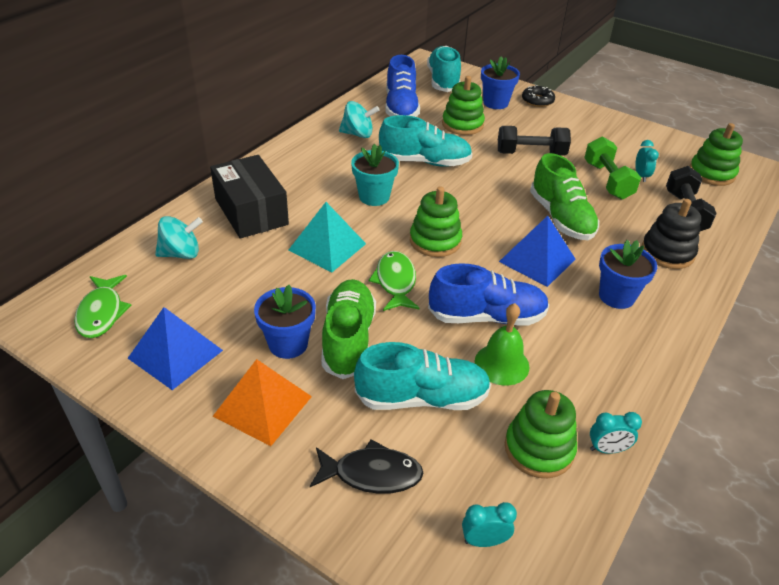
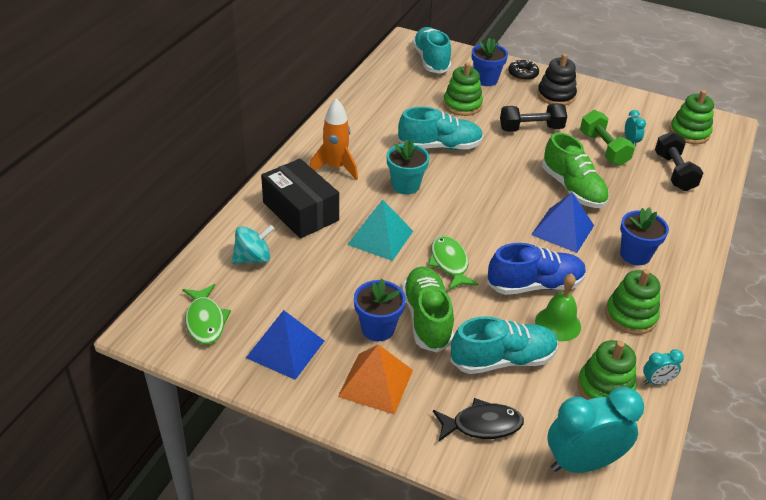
camera: 10 degrees left, 0 degrees up
(305, 172) = (335, 168): none -> orange rocket
(358, 134) = (370, 124): turquoise spinning top -> none
(401, 108) = (401, 93): blue shoe -> none
(435, 241) = (472, 222): green stacking toy -> green stacking toy (630, 316)
(484, 540) = (582, 462): turquoise clock -> turquoise clock, size x2.19
(667, 252) = (667, 211): black stacking toy -> black stacking toy (556, 95)

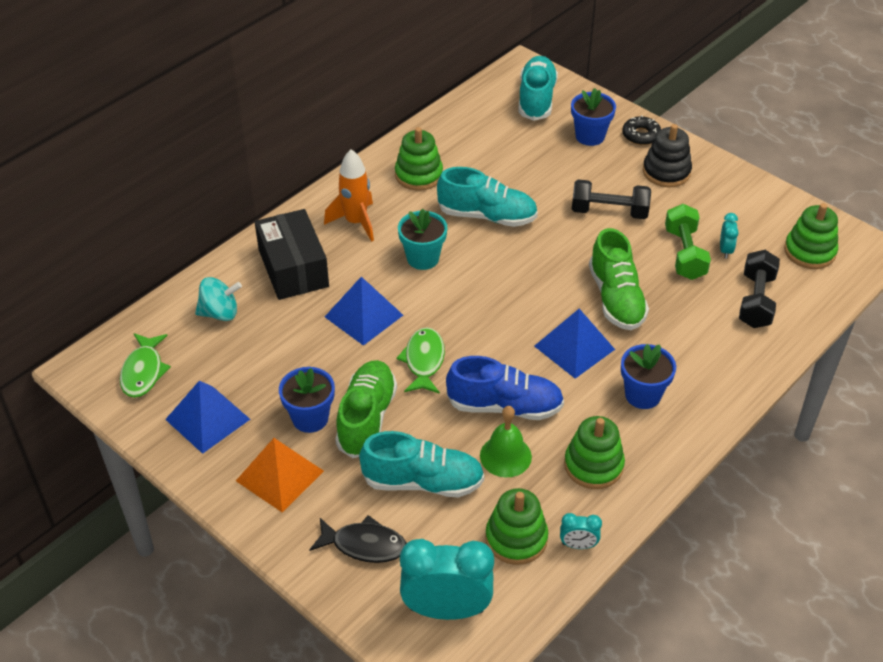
camera: 20 degrees right, 5 degrees up
(380, 237) = (364, 316): turquoise pyramid -> blue pyramid
(462, 105) = (542, 166): green stacking toy -> green stacking toy (419, 175)

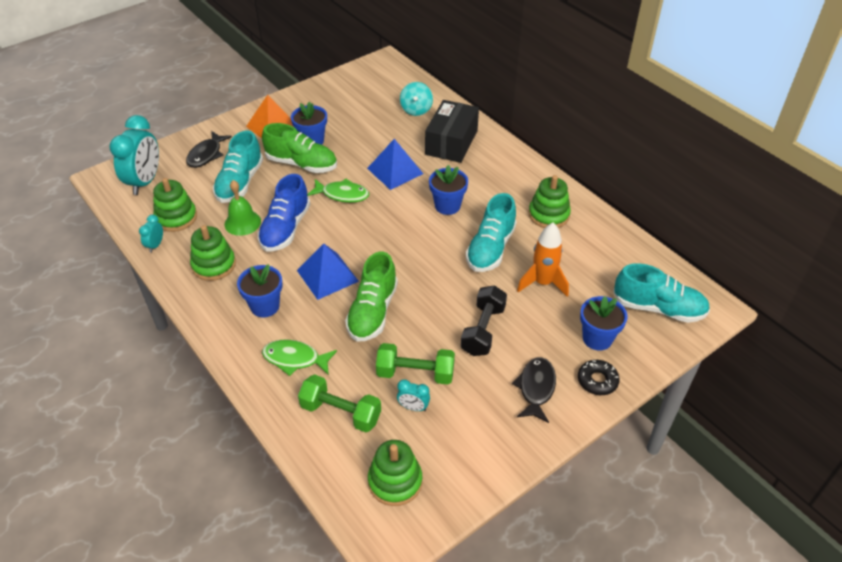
camera: 100 degrees right, 0 degrees up
(143, 372) = (375, 80): green fish -> green fish (295, 359)
(208, 419) = (328, 102): blue pyramid -> none
(293, 268) = (451, 142): black box -> black box turned 60 degrees counterclockwise
(356, 222) = (495, 175): orange rocket -> orange rocket (542, 283)
(423, 258) = (447, 206): turquoise flower pot -> blue flower pot
(616, 298) = (372, 312): green shoe -> green shoe turned 75 degrees counterclockwise
(666, 172) = (536, 388): black stacking toy -> black fish
(756, 301) = (341, 412): black dumbbell -> green dumbbell

